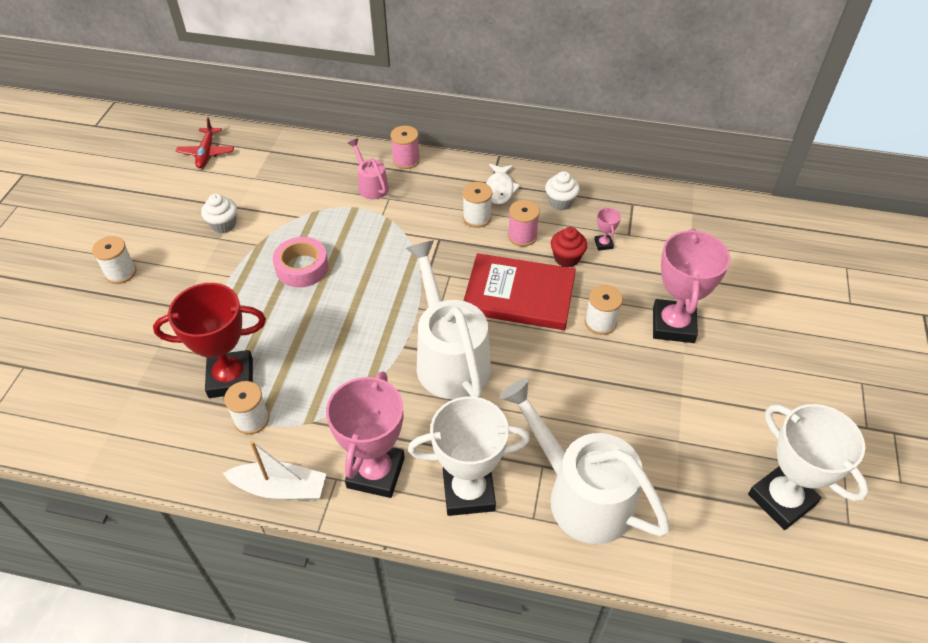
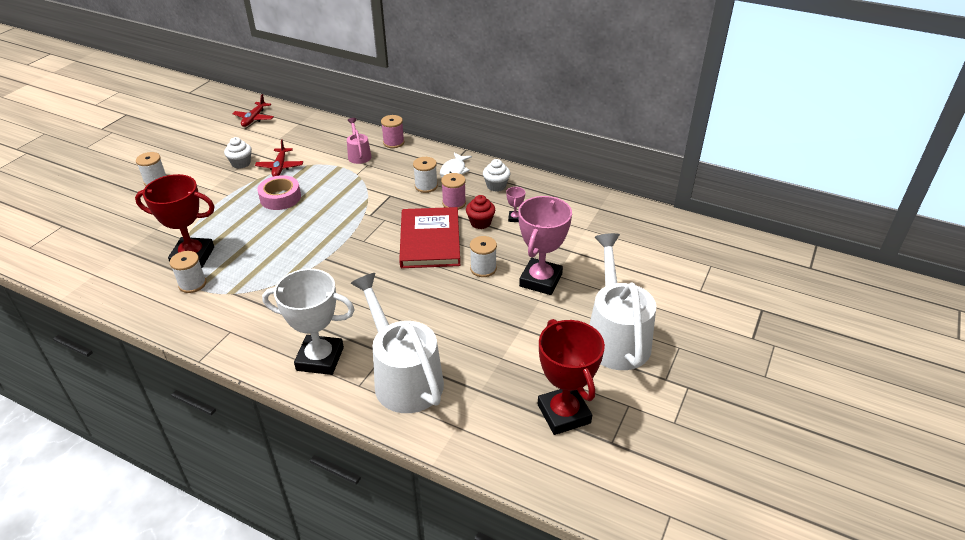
camera: 15 degrees right, 10 degrees down
(278, 221) = (280, 167): none -> red plane
(280, 488) = (188, 329): white boat -> none
(375, 472) = (260, 333): pink trophy -> none
(449, 357) = (354, 271): white watering can -> white watering can (615, 336)
(519, 295) = (430, 240): red book -> red book turned 60 degrees clockwise
(781, 499) = (564, 414): white trophy -> red trophy

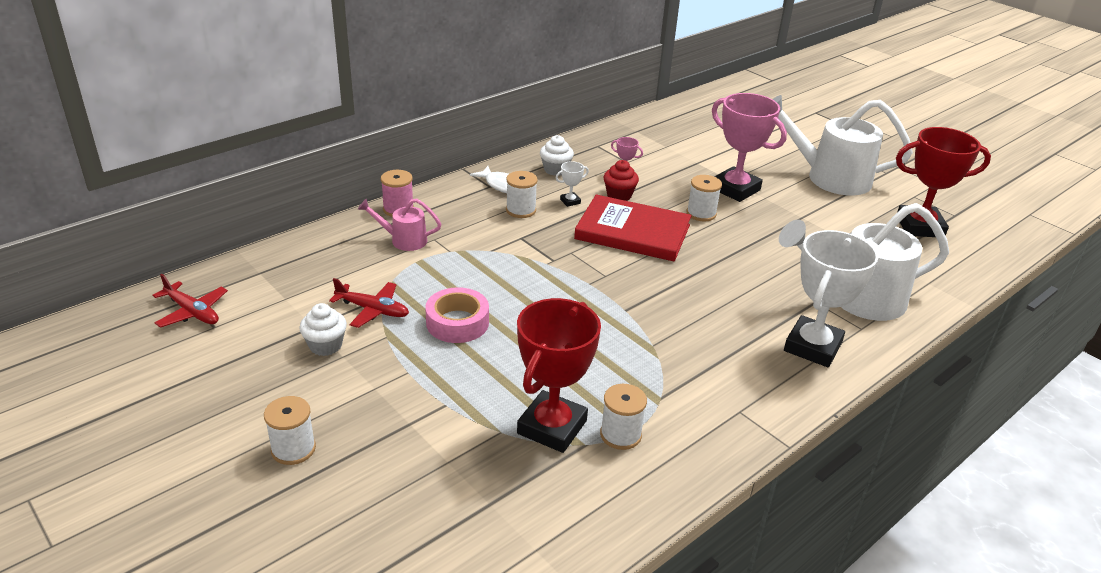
camera: 70 degrees left, 5 degrees down
(454, 203) = (570, 201): pink spool -> white trophy

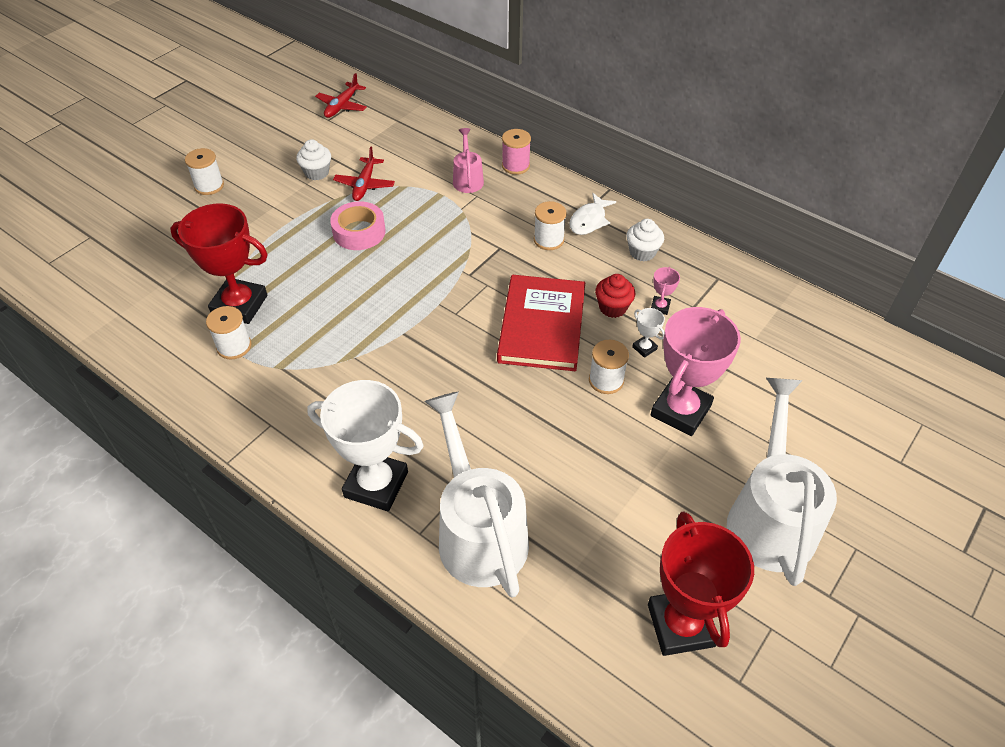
camera: 80 degrees right, 15 degrees up
(570, 201) = (582, 272): white trophy -> white trophy (644, 348)

